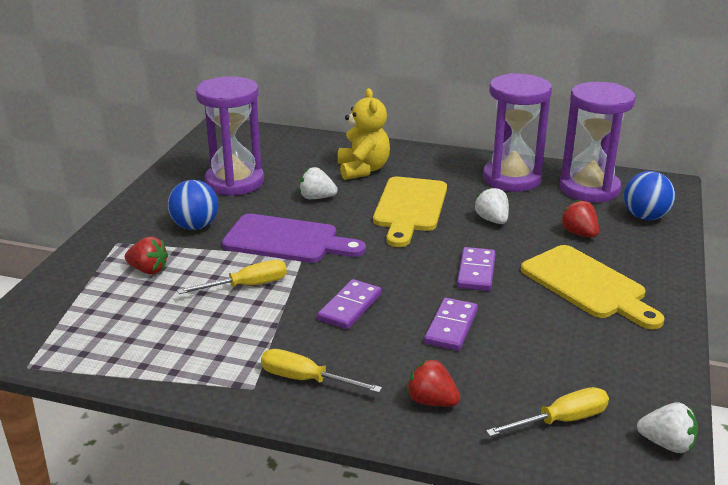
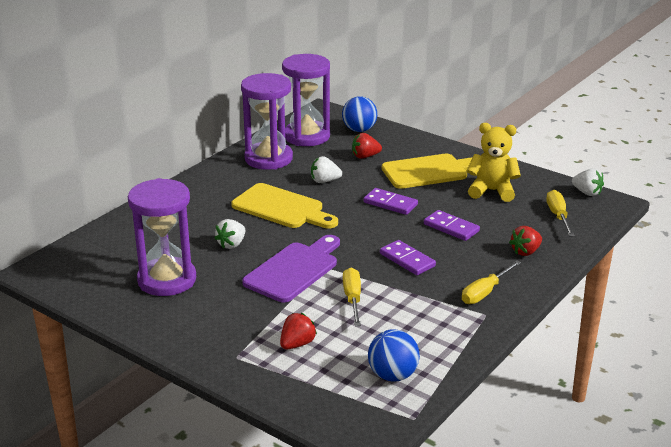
camera: 70 degrees left, 0 degrees up
(195, 226) = (236, 311): blue ball -> blue ball (392, 375)
(363, 170) = (199, 214): yellow teddy bear -> yellow teddy bear (492, 191)
(666, 444) = (587, 193): white strawberry -> white strawberry turned 90 degrees clockwise

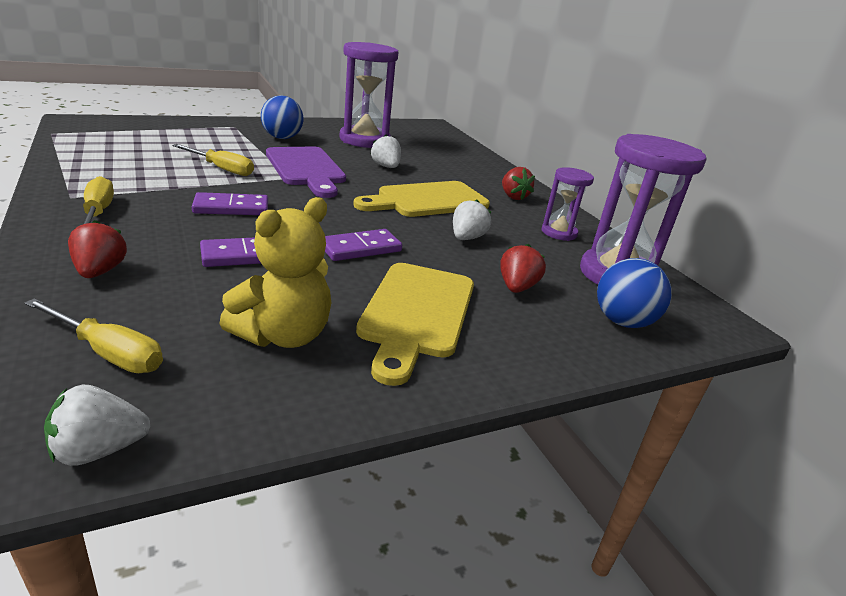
camera: 115 degrees right, 0 degrees up
(268, 158) = (559, 233): purple hourglass -> purple hourglass, size x0.53
(297, 344) = (208, 139): red strawberry -> red strawberry (513, 197)
(392, 375) = (104, 145): blue ball -> blue ball (282, 138)

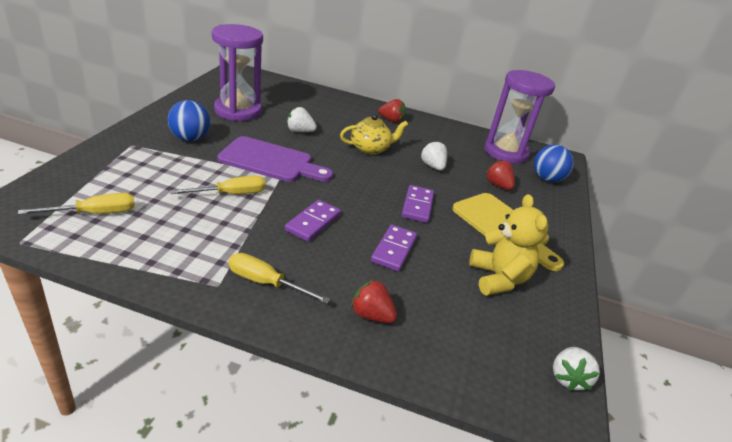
camera: 50 degrees left, 5 degrees up
(108, 352) = (479, 346): yellow screwdriver -> yellow screwdriver (95, 213)
(427, 200) = (370, 149): yellow cutting board -> yellow teapot
(559, 233) = (449, 137): purple hourglass -> none

